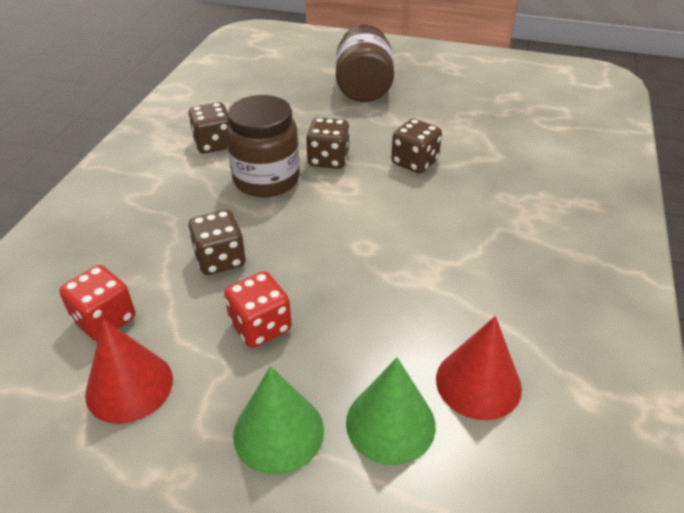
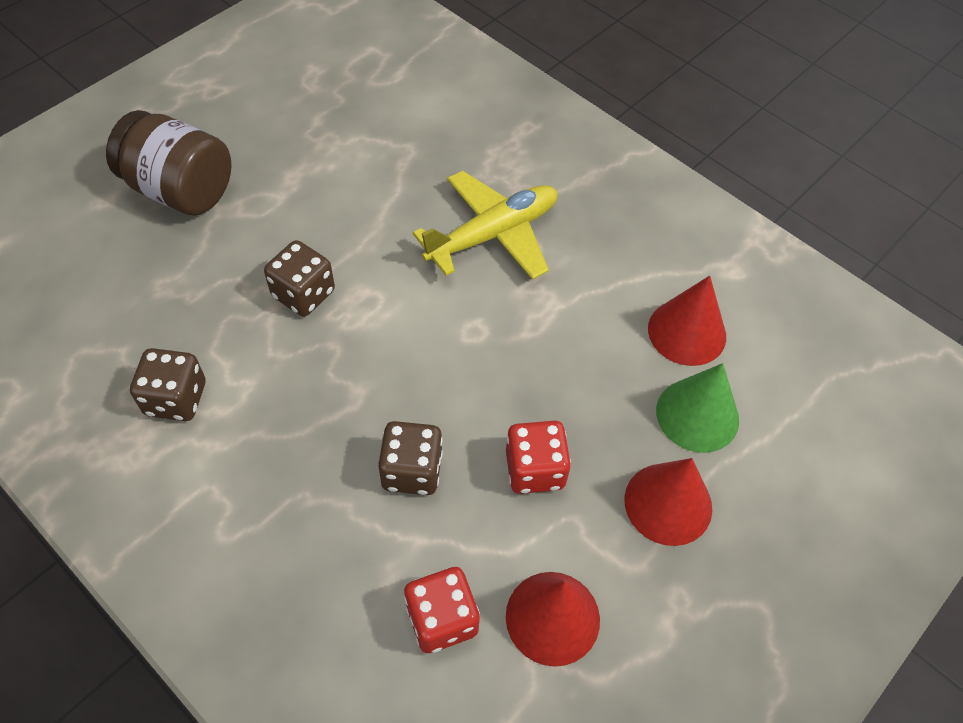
camera: 65 degrees left, 15 degrees up
(266, 180) = (297, 371): brown jar -> none
(278, 432) = (668, 503): green cone -> red cone
(414, 162) = (368, 220): brown dice -> none
(463, 224) = (493, 234): none -> yellow plane

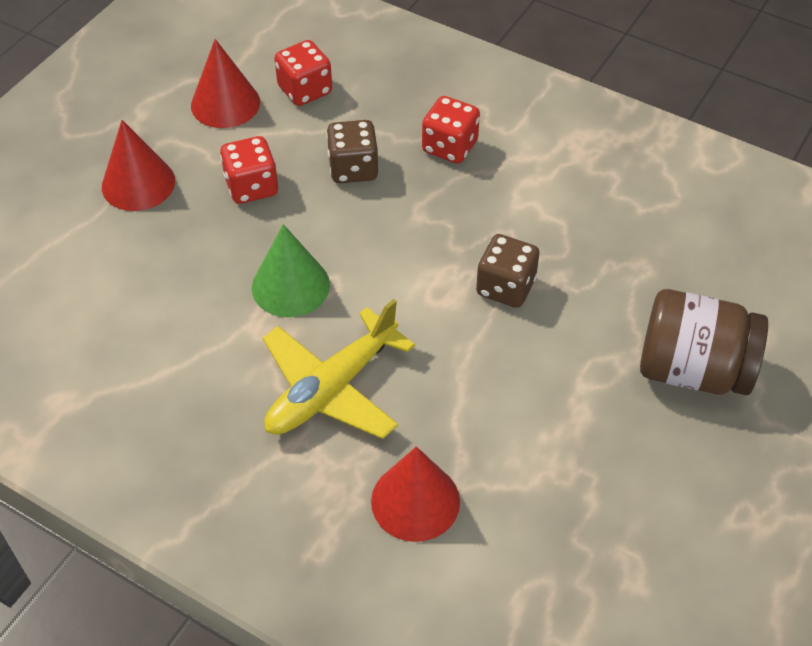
camera: 170 degrees right, 5 degrees down
(176, 399) = (570, 182): brown dice -> none
(288, 478) = (450, 147): none -> red dice
(687, 332) = (115, 324): red cone -> red cone (415, 501)
(697, 415) = (109, 252): green cone -> green cone (290, 286)

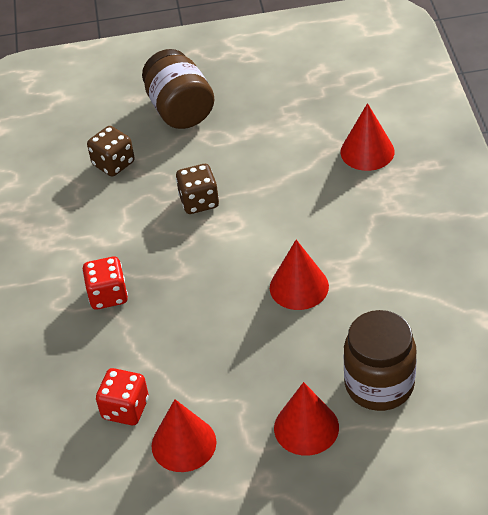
camera: 125 degrees left, 5 degrees down
(110, 261) = (379, 384): none -> brown jar
(251, 187) = (244, 365): red dice -> none
(290, 286) = (299, 287): green cone -> red cone
(331, 388) = (344, 221): yellow plane -> none
(353, 168) = (175, 327): brown dice -> brown dice (113, 163)

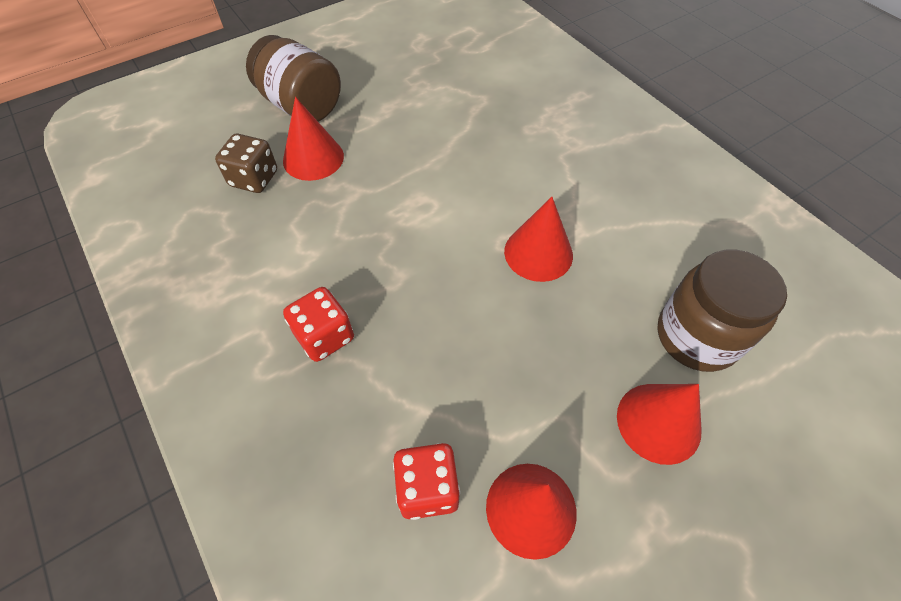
camera: 30 degrees left, 10 degrees up
(199, 201) = (374, 193): brown dice -> none
(367, 151) = (514, 98): red cone -> red cone (313, 158)

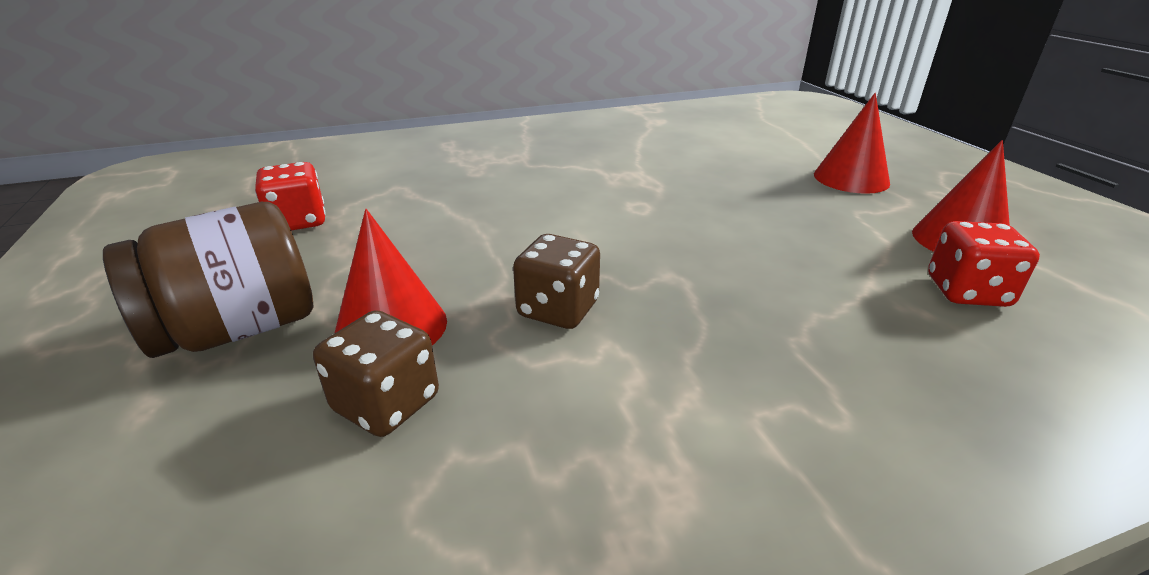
camera: 75 degrees left, 25 degrees down
(324, 336) = (767, 346): red dice -> red dice (298, 221)
(344, 223) = (558, 309): none -> brown dice
(538, 253) = (659, 194): red cone -> none
(696, 336) = (765, 153): brown jar -> none

